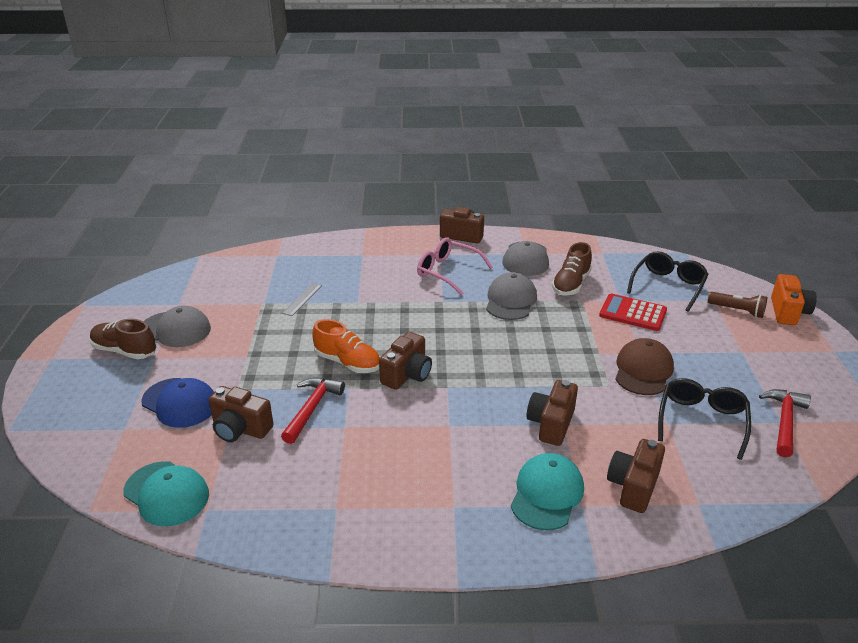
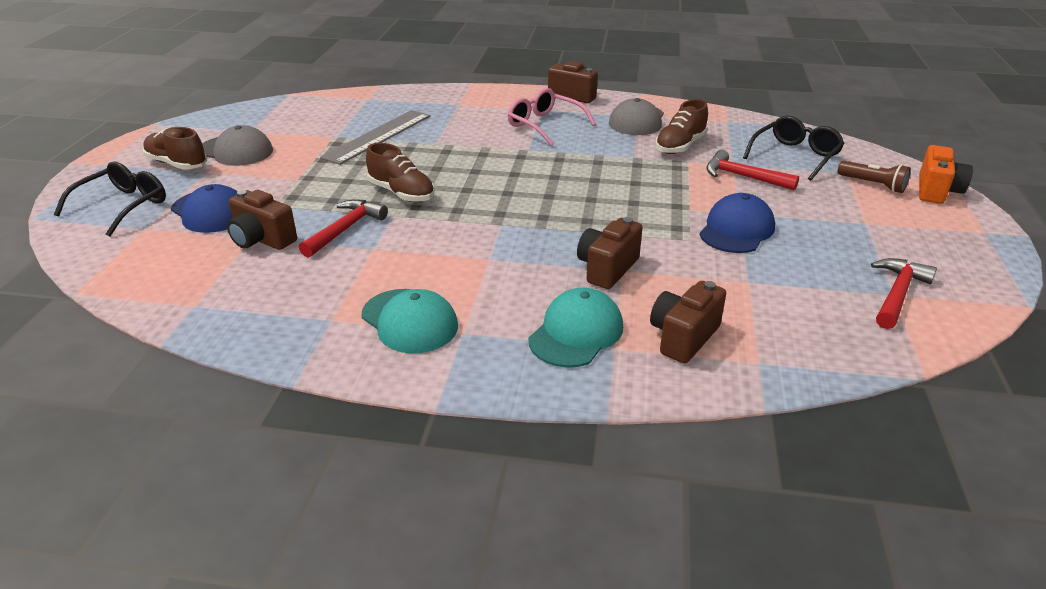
camera: 10 degrees right, 0 degrees up
(166, 493) = (159, 287): turquoise cap -> turquoise cap (409, 321)
(302, 299) = (378, 136): grey ruler -> grey ruler, size x2.10
(347, 362) = (401, 193): orange shoe -> brown shoe
(407, 375) = (461, 209): brown camera -> none
(510, 300) = (605, 155): grey cap -> none
(632, 313) = (743, 177): red calculator -> red hammer
(643, 370) = (736, 230): brown cap -> blue cap
(701, 421) = (791, 283): black glasses -> black glasses (123, 206)

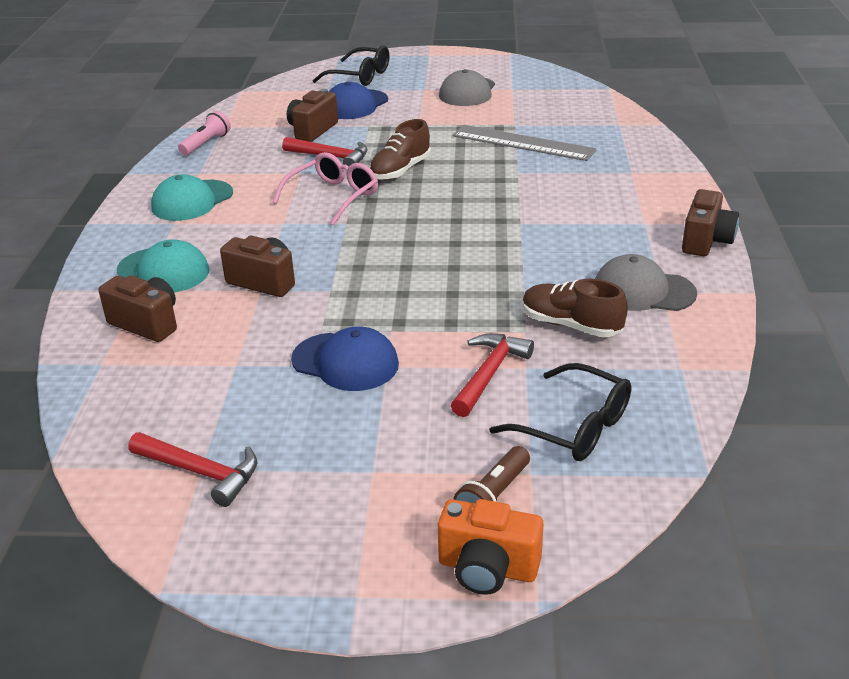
camera: 85 degrees right, 0 degrees up
(177, 164) = (435, 77): brown shoe -> none
(241, 317) = (206, 144): none -> pink flashlight
(544, 125) = (595, 227): pink glasses -> pink glasses (333, 197)

